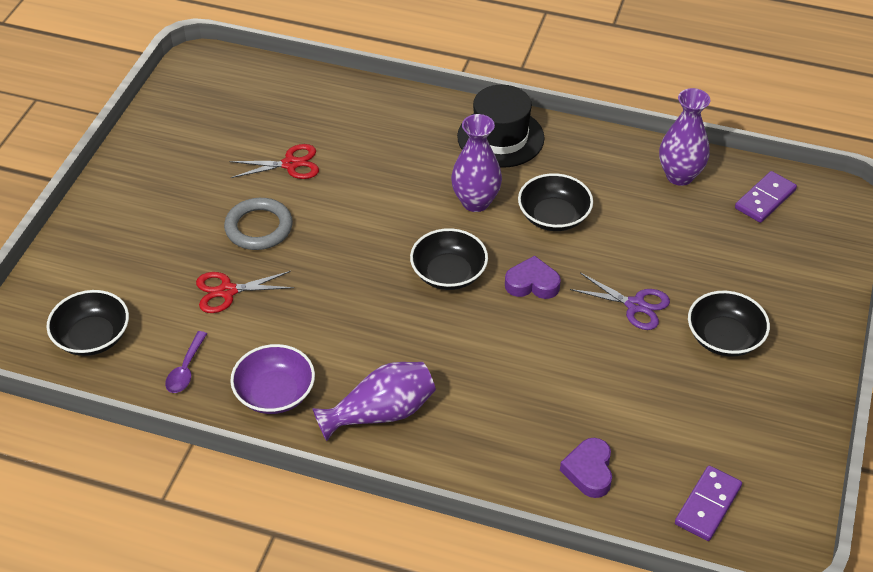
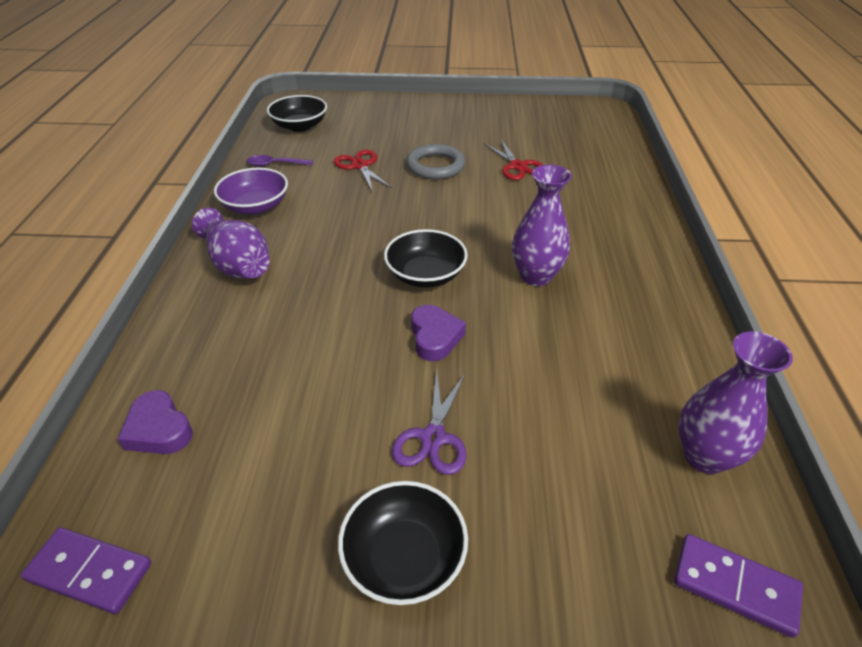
camera: 75 degrees right, 5 degrees down
(500, 137) = (646, 278): black hat -> none
(554, 216) = (548, 338): black bowl -> none
(589, 471) = (159, 429): purple heart -> purple heart turned 120 degrees counterclockwise

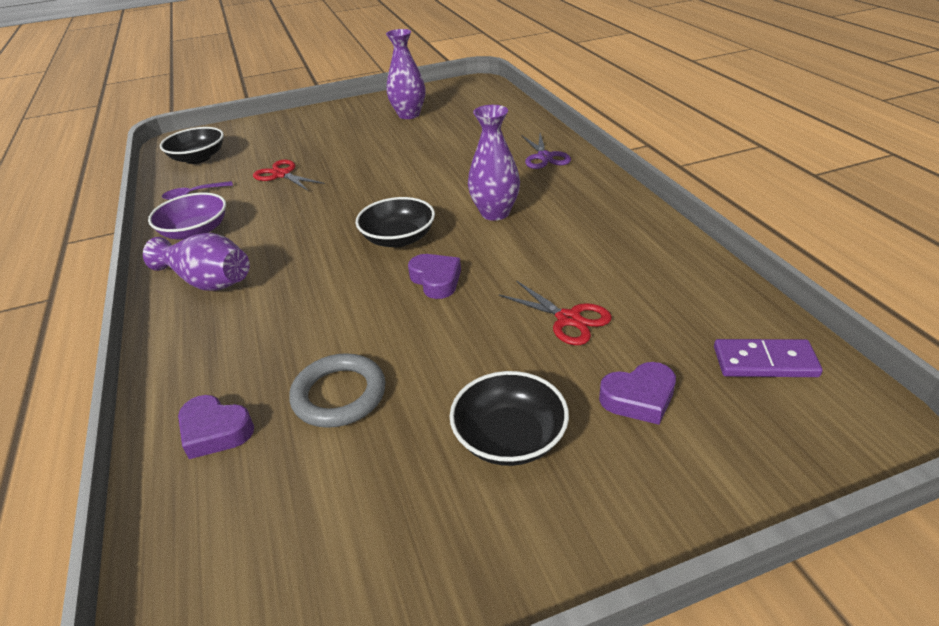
camera: 20 degrees left, 5 degrees down
(90, 571) = (220, 562): purple domino -> none
(433, 438) = (480, 350): purple scissors -> purple scissors (544, 157)
(435, 166) = (355, 157): grey ring -> grey ring (339, 395)
(517, 166) = (429, 140): red scissors -> red scissors (568, 319)
(562, 569) = (639, 398): none -> purple heart
(704, 456) = (697, 291): purple vase -> purple vase (409, 115)

